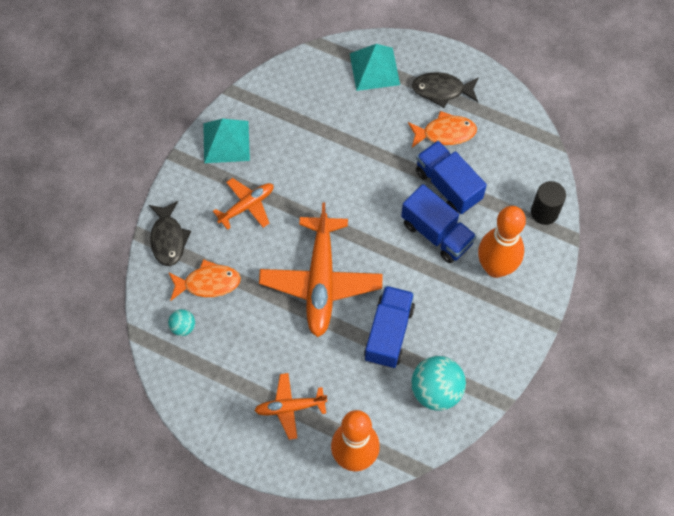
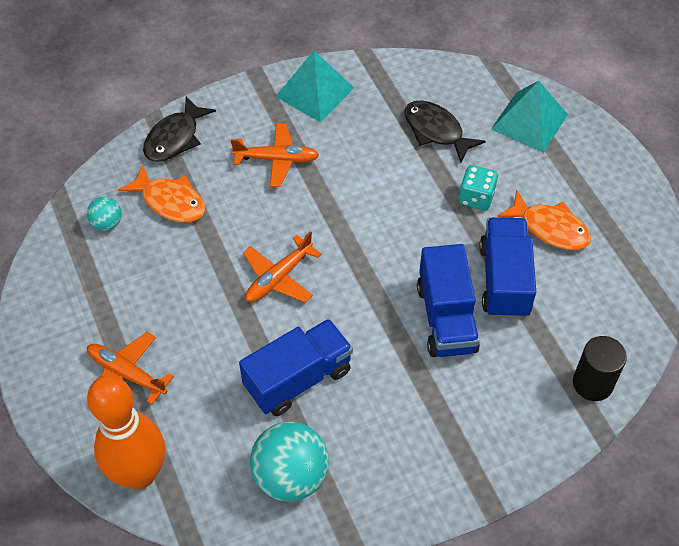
camera: 40 degrees right, 10 degrees down
(321, 281) = (279, 277): orange plane -> orange plane, size x0.53
(387, 143) = (476, 197): none -> turquoise dice
(442, 90) = (585, 186): black fish -> black fish (436, 131)
(495, 267) = (480, 400): orange bowling pin -> none

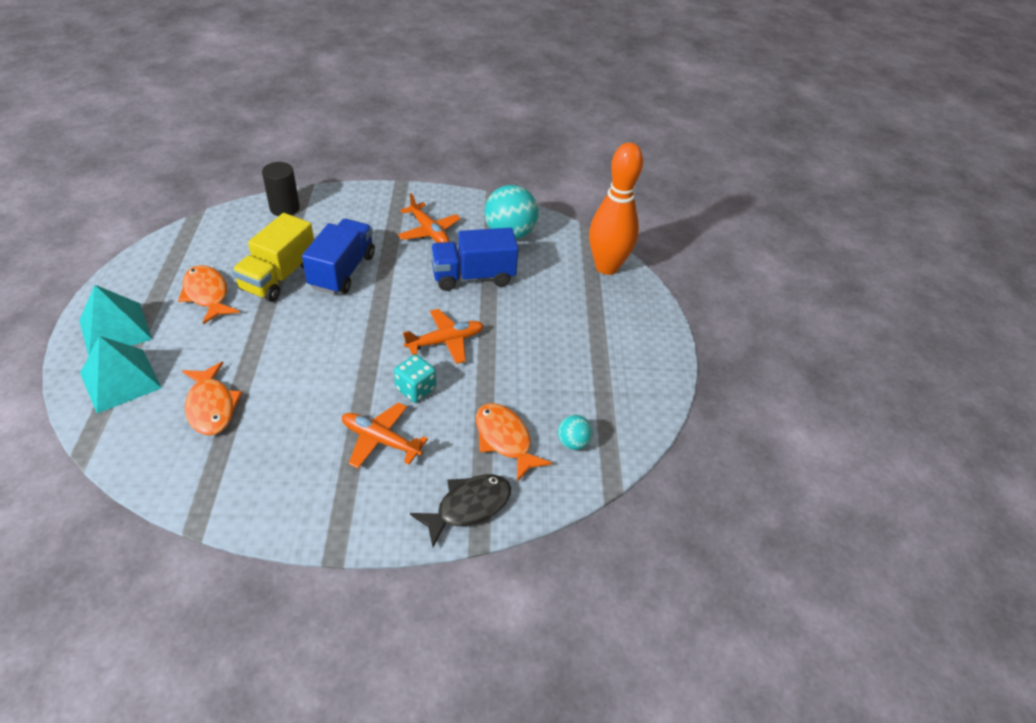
camera: 160 degrees left, 10 degrees down
(126, 373) = (596, 322): orange plane -> orange plane (429, 231)
(315, 92) = (289, 500): turquoise pyramid -> turquoise pyramid (115, 329)
(436, 131) = (211, 406): black fish -> orange fish
(476, 197) = (238, 337): turquoise dice -> turquoise dice (415, 389)
(504, 280) = (279, 277): blue truck -> yellow truck

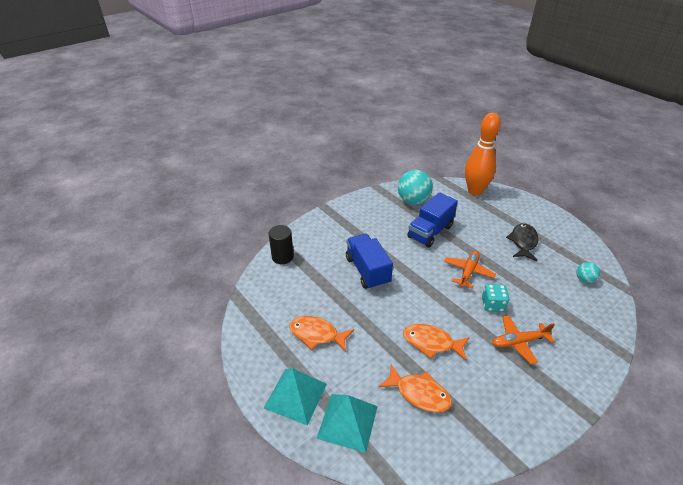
camera: 35 degrees left, 5 degrees down
(279, 277) = (340, 296): yellow truck -> none
(429, 231) = (376, 222): orange plane -> none
(468, 507) = (597, 342): black fish -> black fish (523, 242)
(505, 440) = (561, 299): orange fish -> orange fish (431, 343)

